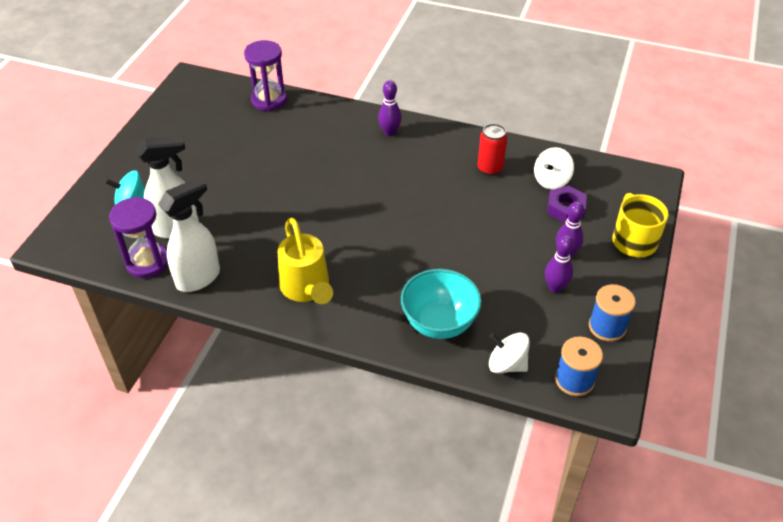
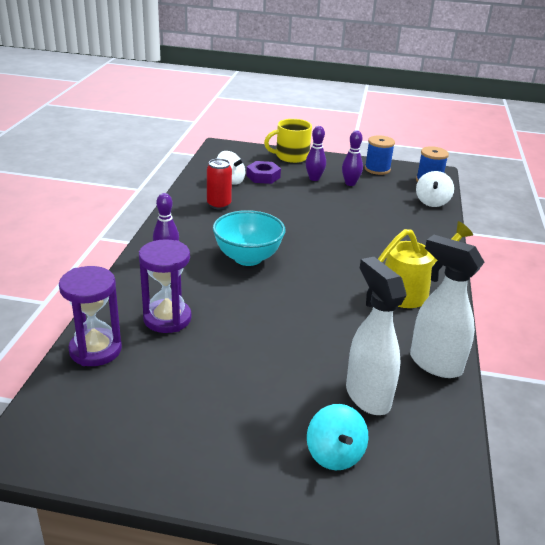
camera: 100 degrees left, 15 degrees down
(148, 262) = (433, 411): purple hourglass -> purple hourglass (167, 318)
(439, 323) = (411, 226): turquoise bowl -> turquoise bowl (248, 258)

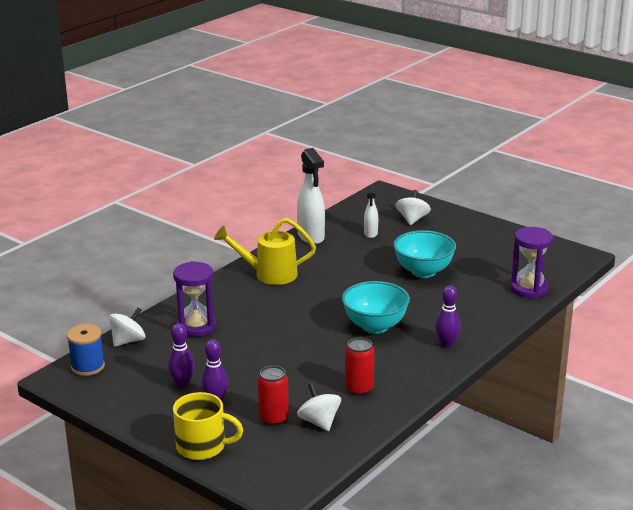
camera: 150 degrees left, 5 degrees down
(167, 318) = (470, 296): purple hourglass -> purple hourglass (196, 327)
(245, 343) = (423, 271): none -> turquoise bowl
(263, 176) = (274, 419): purple nut -> red can
(335, 454) = (412, 219): turquoise spinning top -> white spinning top
(367, 396) = (370, 234): white spray bottle -> white spray bottle, size x0.56
(377, 169) = (120, 398): blue spool -> none

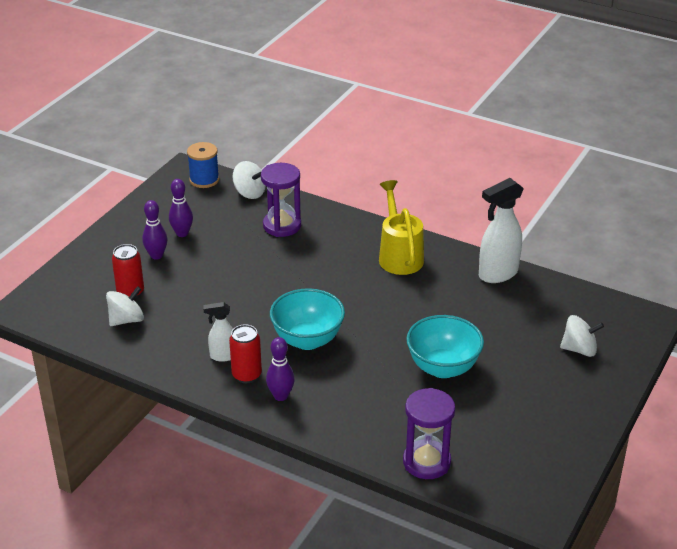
camera: 80 degrees right, 10 degrees up
(202, 446) = (87, 259): yellow mug -> none
(359, 389) = (184, 340): red can -> red can (246, 375)
(370, 234) = (525, 318): white spray bottle -> white spray bottle (223, 356)

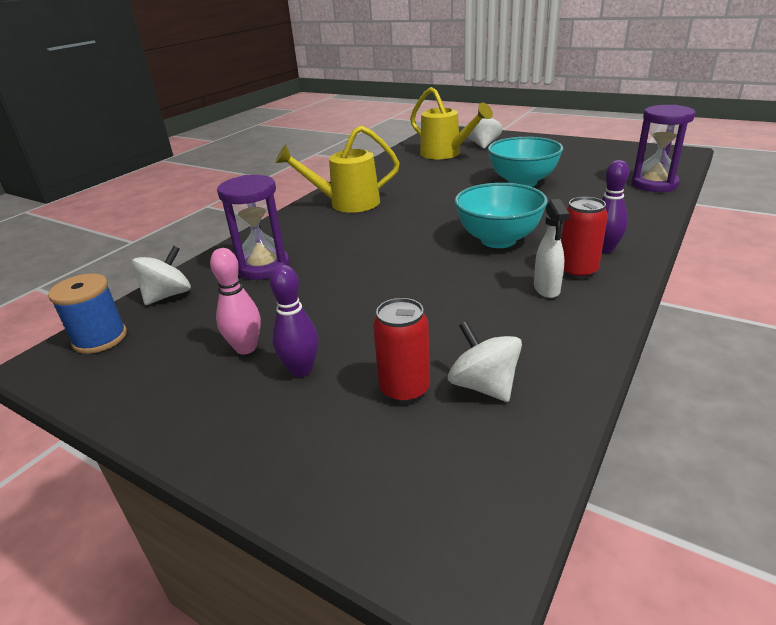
camera: 85 degrees left, 5 degrees down
(182, 233) = (246, 348): purple bowling pin -> pink bowling pin
(497, 274) = (384, 168): white spray bottle -> none
(545, 318) = (445, 154): none -> yellow watering can

